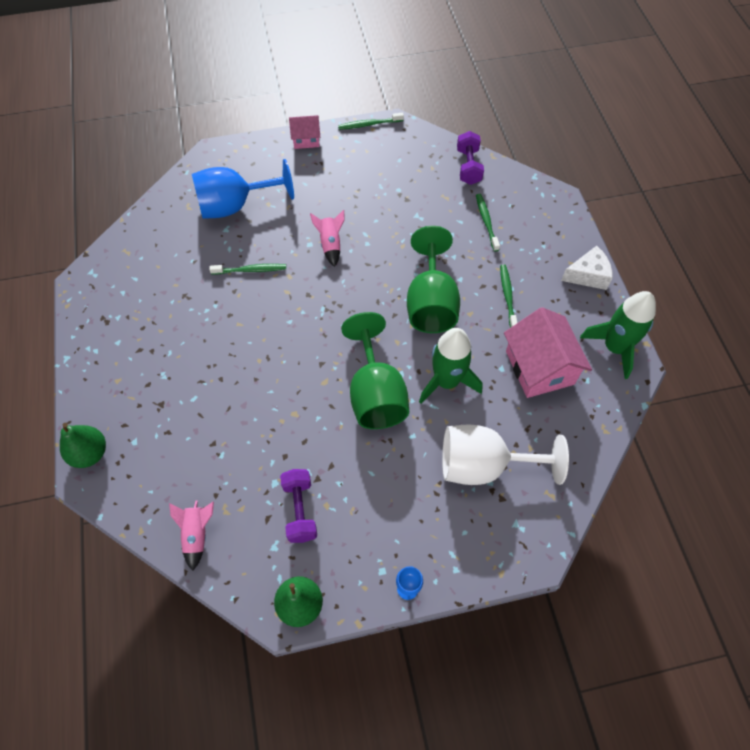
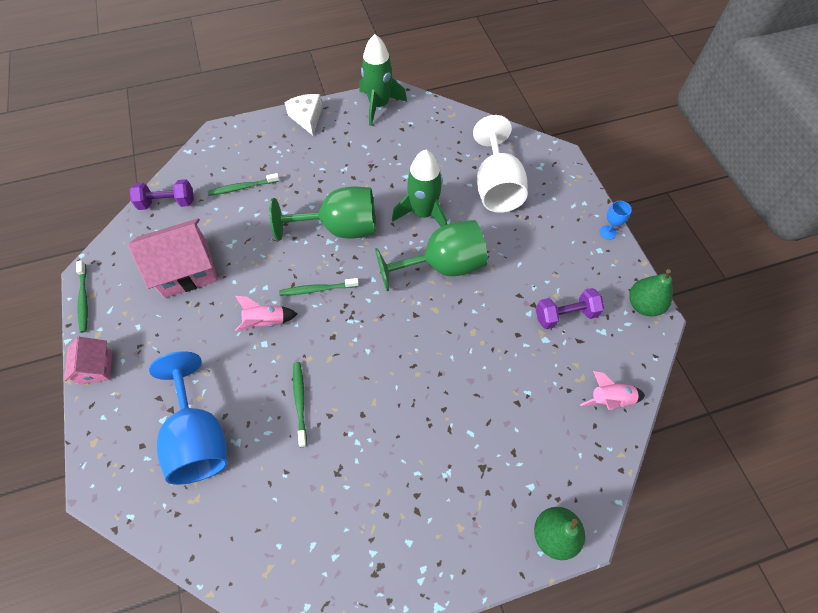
camera: 95 degrees left, 0 degrees up
(507, 296) = (330, 171): green toothbrush -> green toothbrush (317, 289)
(539, 367) = (402, 151): pink house -> pink house (186, 270)

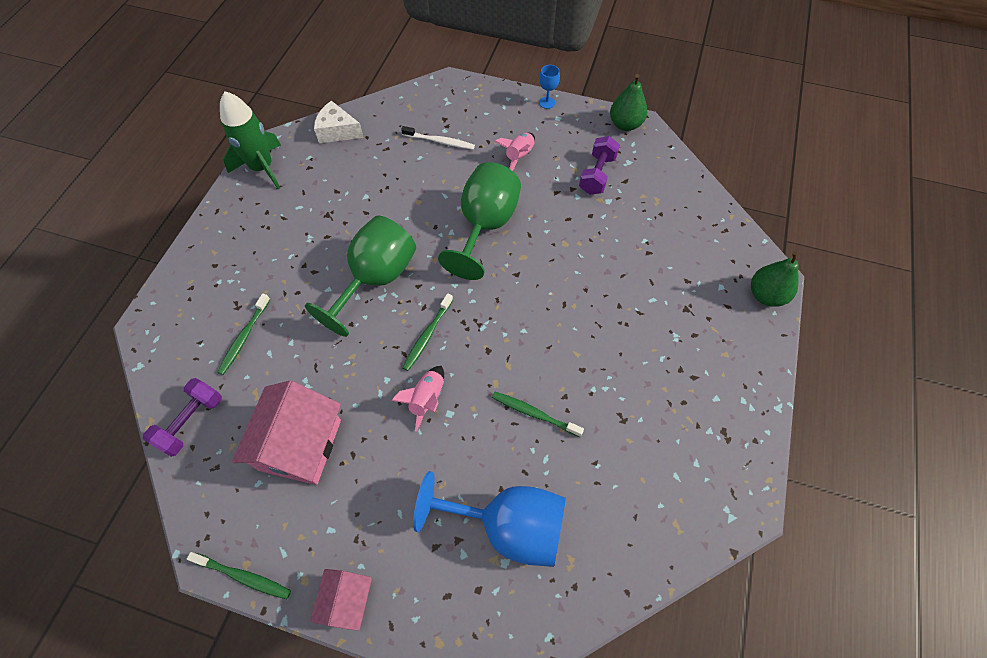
camera: 55 degrees left, 0 degrees up
(96, 367) = (347, 600): pink house -> pink house turned 75 degrees clockwise
(307, 118) = (213, 233): white cheese -> white cheese (337, 131)
(423, 213) = (419, 207): green rocket -> none
(496, 187) = (440, 141): white goblet -> white toothbrush
(610, 399) = (685, 194): pink rocket -> pink rocket (519, 156)

